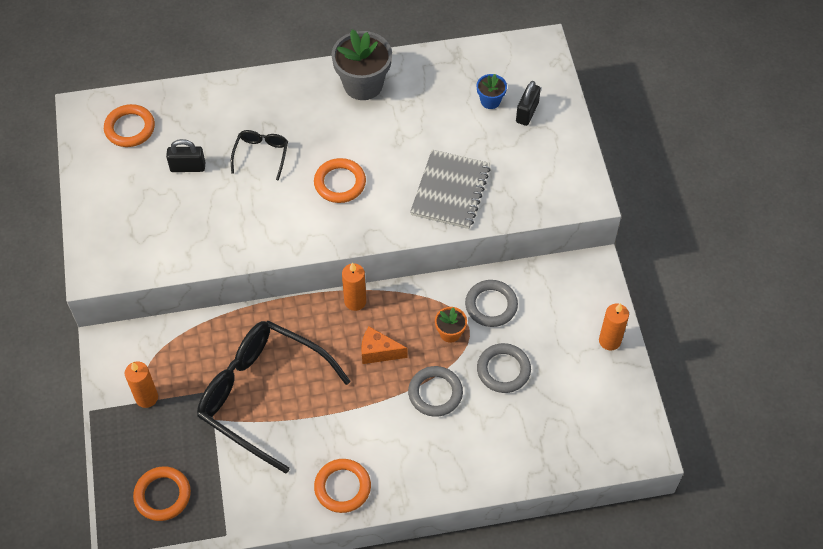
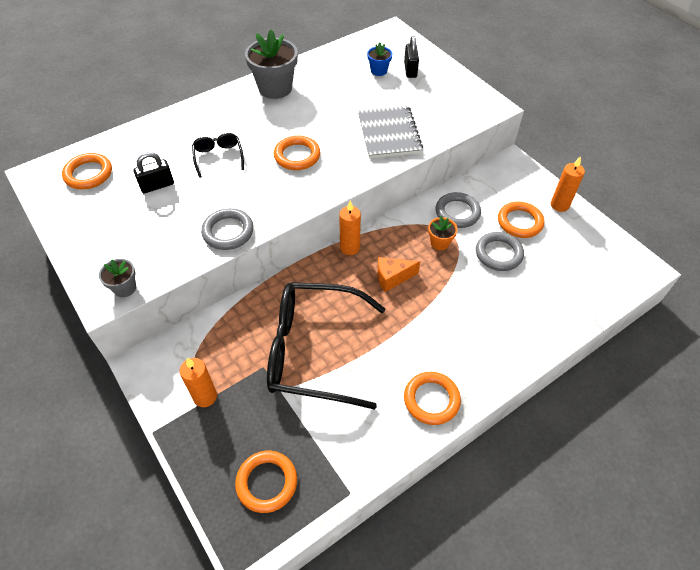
camera: 25 degrees left, 5 degrees down
(114, 269) = (125, 288): none -> grey flower pot
(435, 393) = (458, 291): grey ring -> grey ring (228, 232)
(551, 343) = (519, 222): none -> orange ring

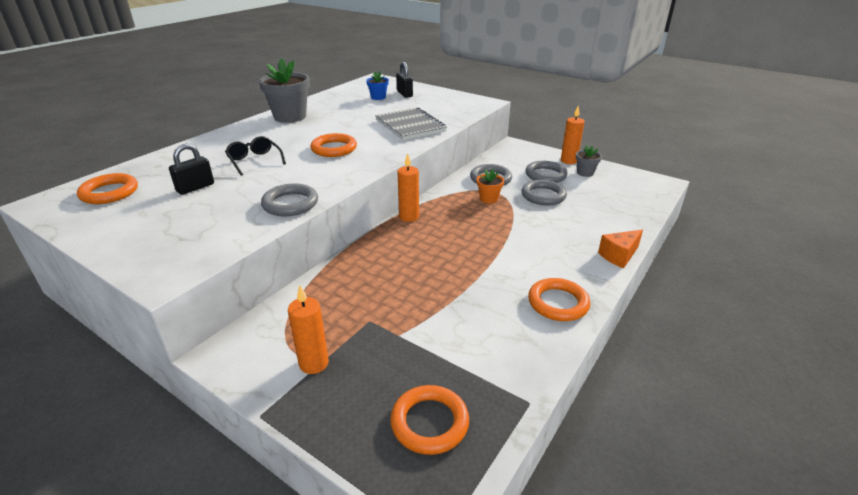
camera: 20 degrees left, 20 degrees down
(125, 288) = (187, 264): grey flower pot -> grey flower pot (585, 173)
(314, 351) = (418, 295): black glasses -> none
(392, 278) = (462, 228): orange cheese -> orange cheese (619, 256)
(519, 222) = (545, 175): orange ring -> grey ring

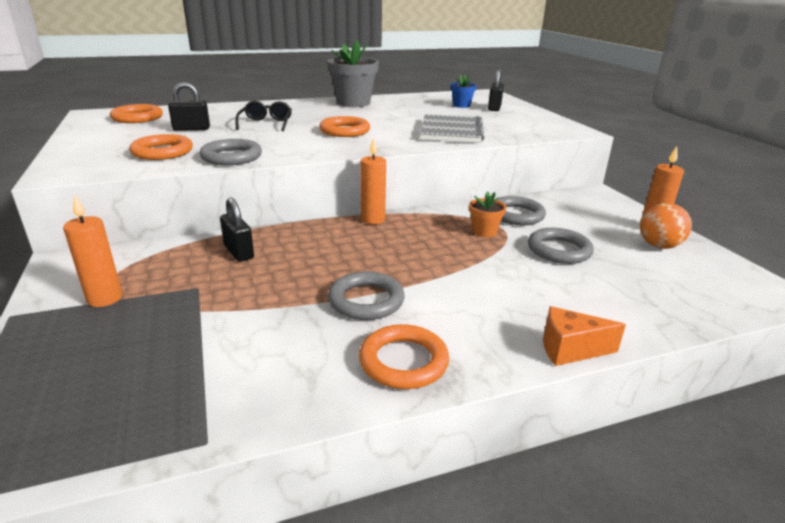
camera: 35 degrees right, 5 degrees down
(354, 282) = (239, 252): none -> black padlock
(429, 422) = (96, 398): orange ring -> orange ring (162, 152)
(545, 175) = (595, 232): grey ring -> grey ring (366, 300)
(585, 173) = (659, 246): grey flower pot -> orange ball

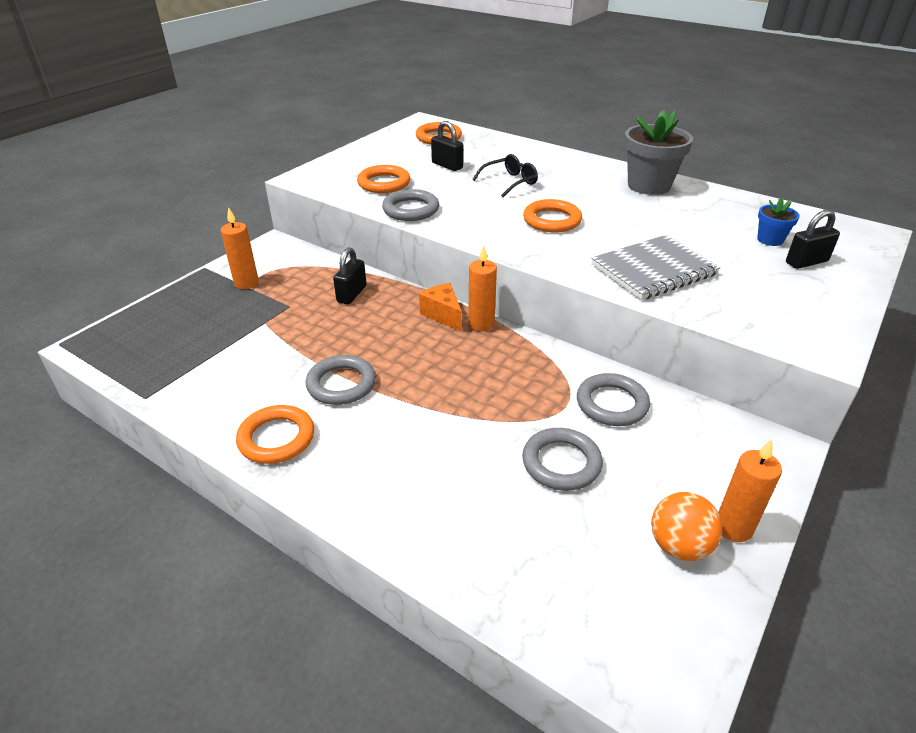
camera: 55 degrees right, 10 degrees up
(484, 231) = (540, 397): orange flower pot -> none
(570, 350) = (368, 527): orange cheese -> orange cheese (443, 315)

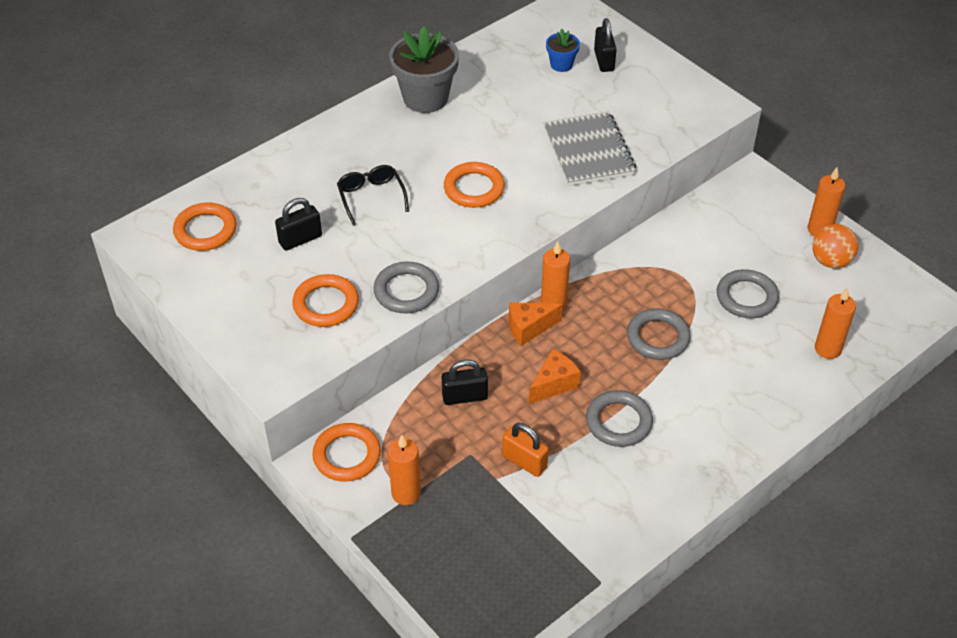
camera: 75 degrees left, 10 degrees up
(276, 438) = (683, 475): orange ring -> orange ring (347, 455)
(284, 334) = (524, 461): none -> orange padlock
(352, 294) = (465, 397): black padlock -> black padlock turned 45 degrees counterclockwise
(379, 338) = (554, 384): none -> orange cheese
(508, 556) = (827, 349): none -> orange candle
(612, 404) = (687, 248): grey ring -> grey ring (658, 337)

